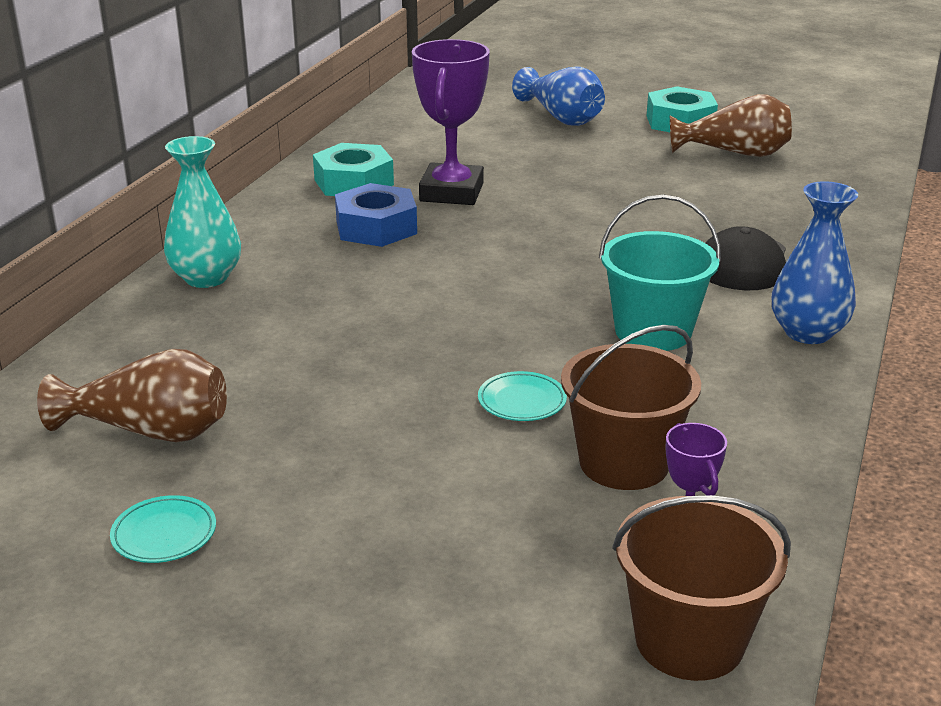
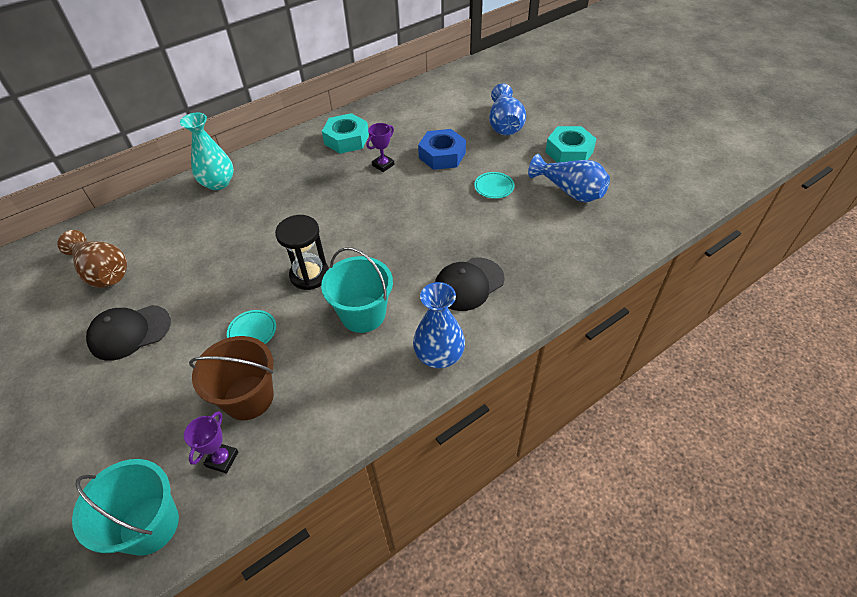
camera: 35 degrees right, 20 degrees up
(164, 534) = (49, 336): turquoise plate -> turquoise plate (494, 187)
(316, 474) = (129, 332): none -> black cap
(376, 227) = (321, 177): blue nut -> blue nut (442, 155)
(452, 192) = (383, 165): purple trophy -> purple trophy, size x0.50
(516, 321) = (309, 275): none -> black hourglass
(689, 640) = (149, 525): brown bucket -> turquoise bucket
(734, 153) = (570, 191): brown vase -> blue vase

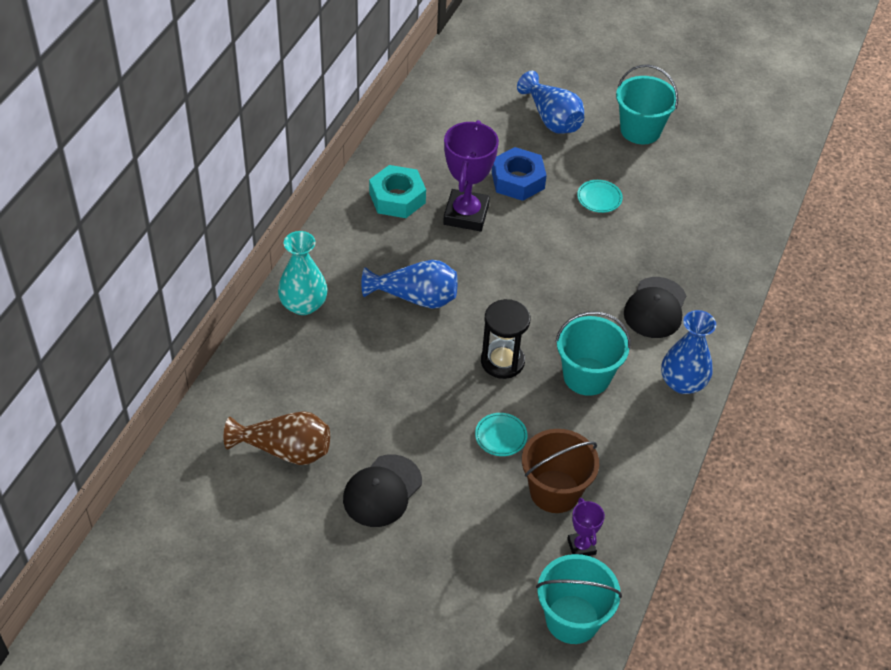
camera: 35 degrees left, 0 degrees up
(383, 165) = (466, 214): purple trophy -> purple trophy, size x2.00
(569, 152) = (640, 130): turquoise nut -> turquoise bucket
(570, 191) = (673, 176): blue vase -> blue vase (415, 297)

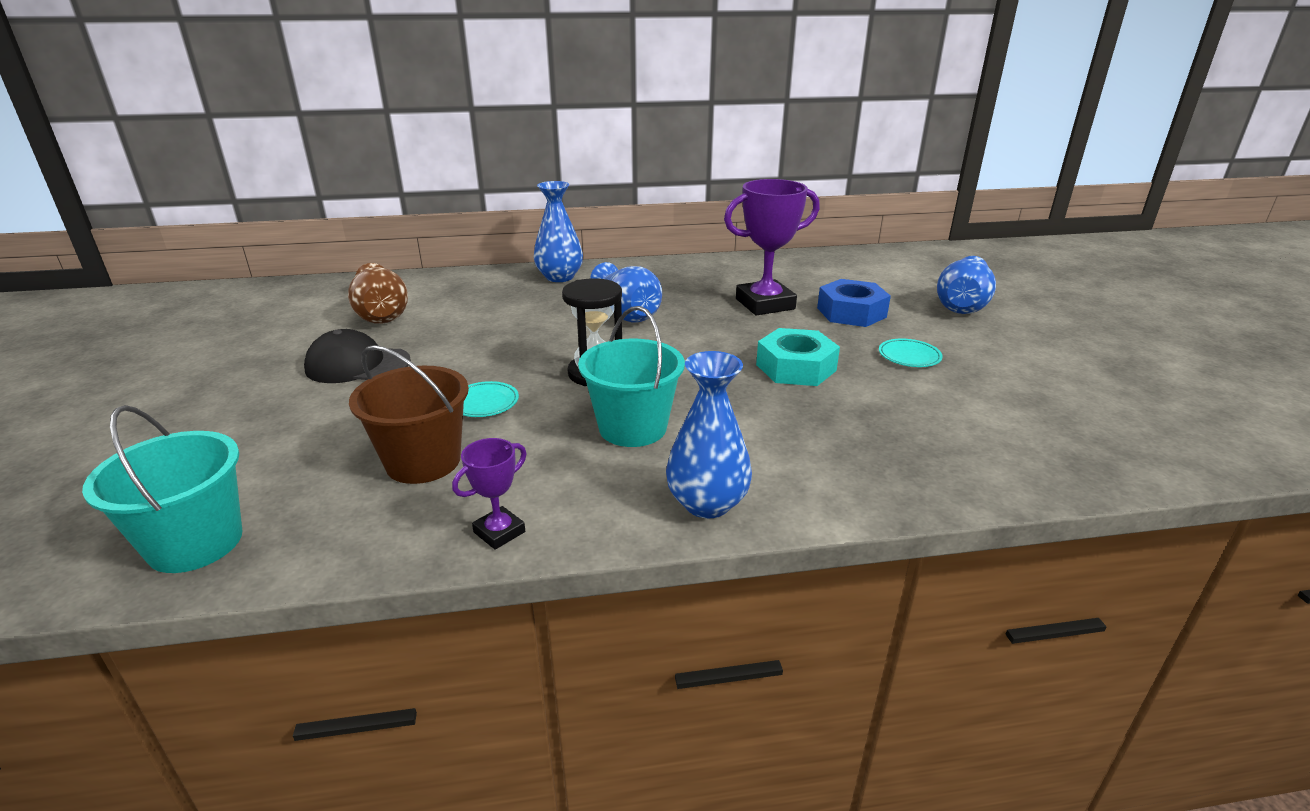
camera: 60 degrees right, 20 degrees down
(303, 304) = (559, 277): turquoise vase -> blue vase
(397, 198) = (734, 275): turquoise nut -> turquoise nut (795, 367)
(581, 546) = (336, 510): purple trophy -> purple trophy (499, 532)
(640, 130) = (1052, 349): turquoise bucket -> none
(655, 308) = (806, 441): black cap -> none

